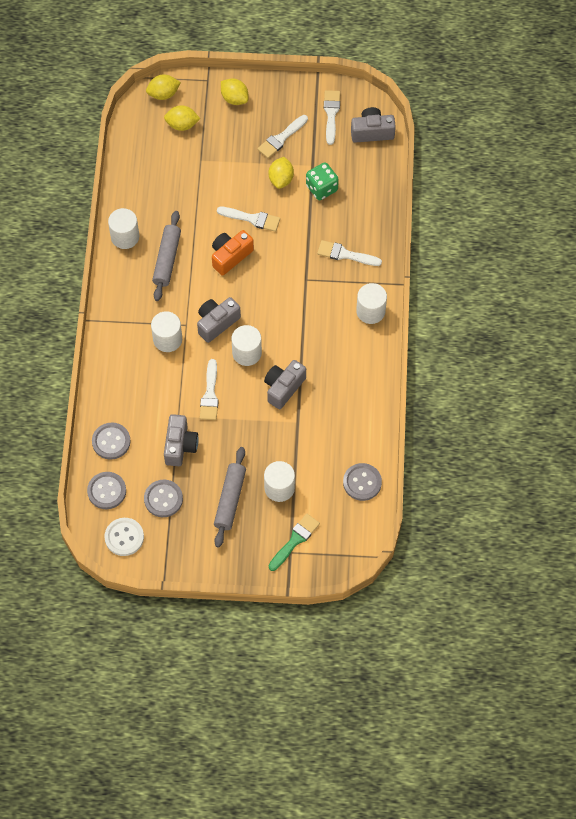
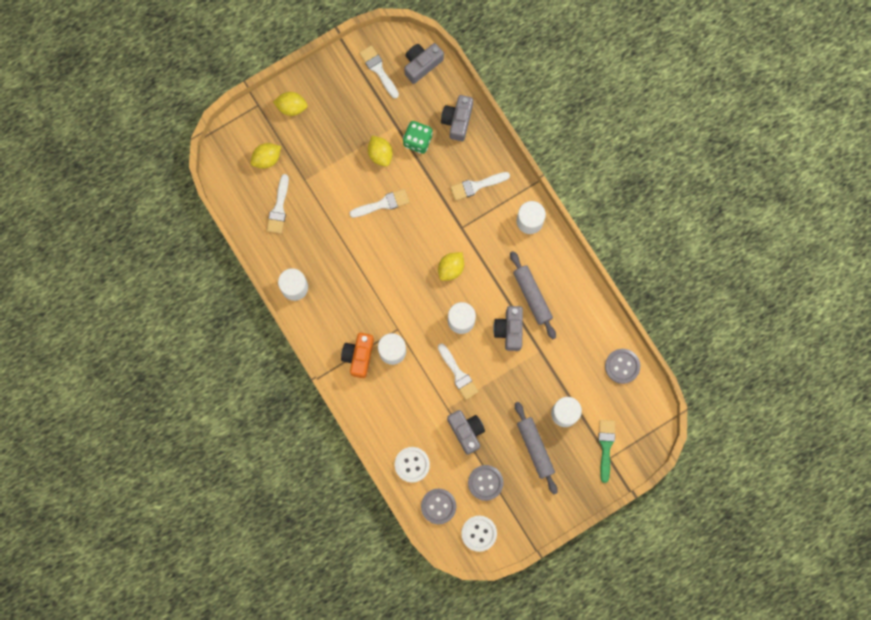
camera: 35 degrees left, 15 degrees up
(111, 441) = (412, 464): grey button -> white button
(163, 94) = (231, 141): yellow lemon -> yellow lemon (451, 268)
(167, 259) = (342, 284): grey rolling pin -> grey rolling pin (532, 296)
(216, 323) = (420, 311): grey camera -> grey camera (457, 120)
(230, 256) = (389, 247): orange camera -> orange camera (359, 356)
(281, 138) = (354, 118): white brush -> white brush (279, 208)

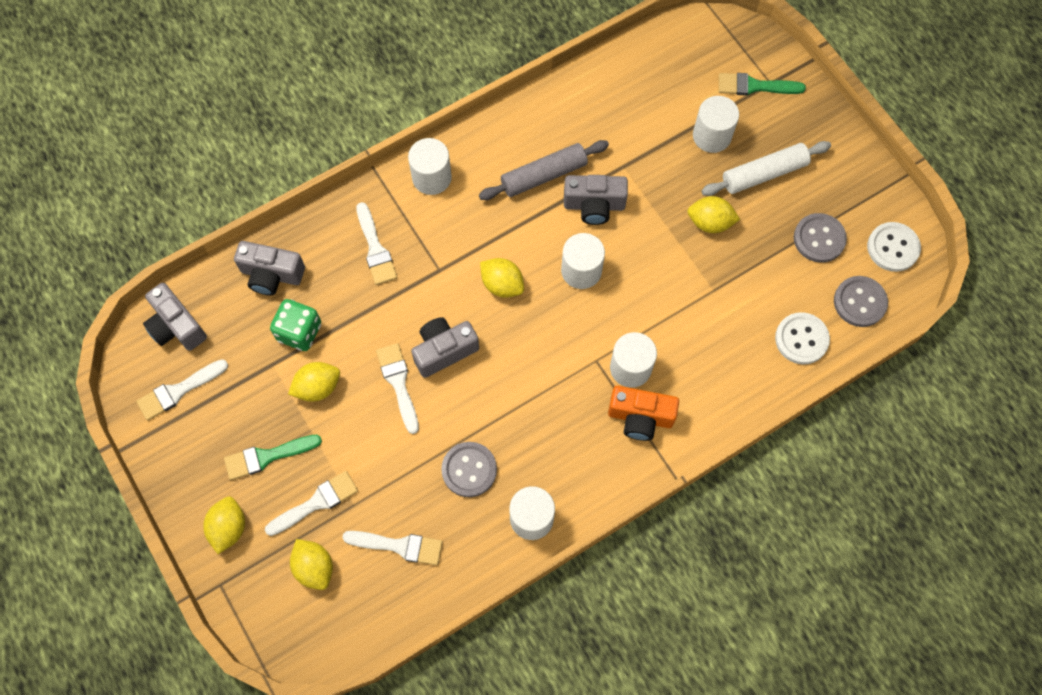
camera: 90 degrees left, 10 degrees down
(335, 126) = (267, 456): none -> green brush
(458, 374) = (661, 275): white brush -> white brush (316, 503)
(466, 431) = (746, 264): grey camera -> grey camera (444, 350)
(497, 408) = (710, 222): none -> yellow lemon
(535, 448) = (764, 174): grey rolling pin -> white rolling pin
(622, 366) = (641, 65): grey button -> grey button (469, 470)

